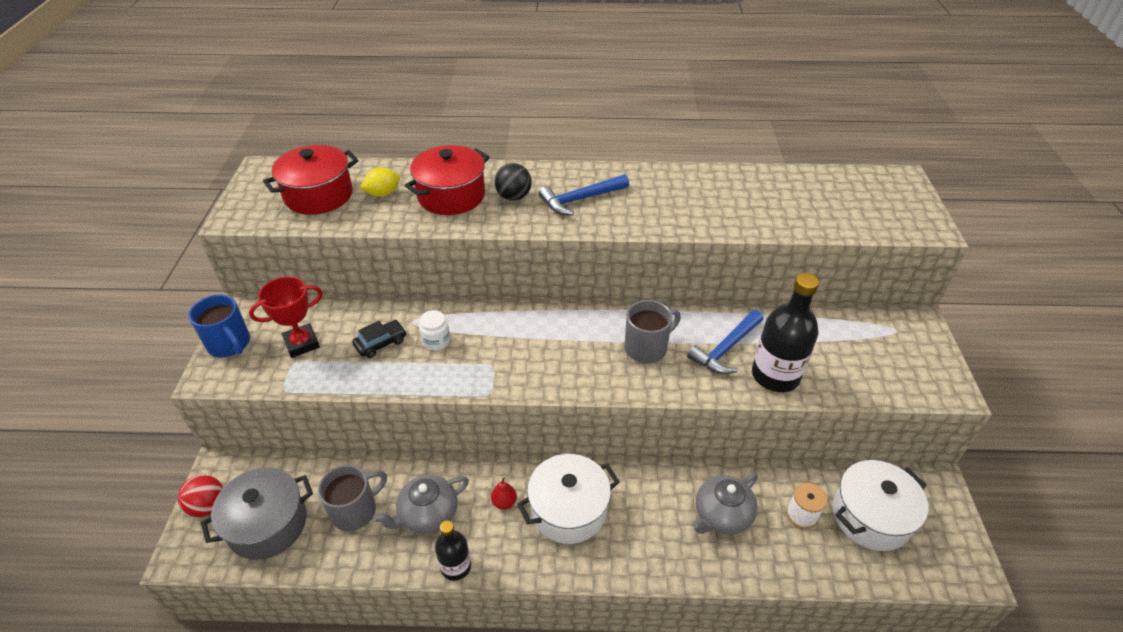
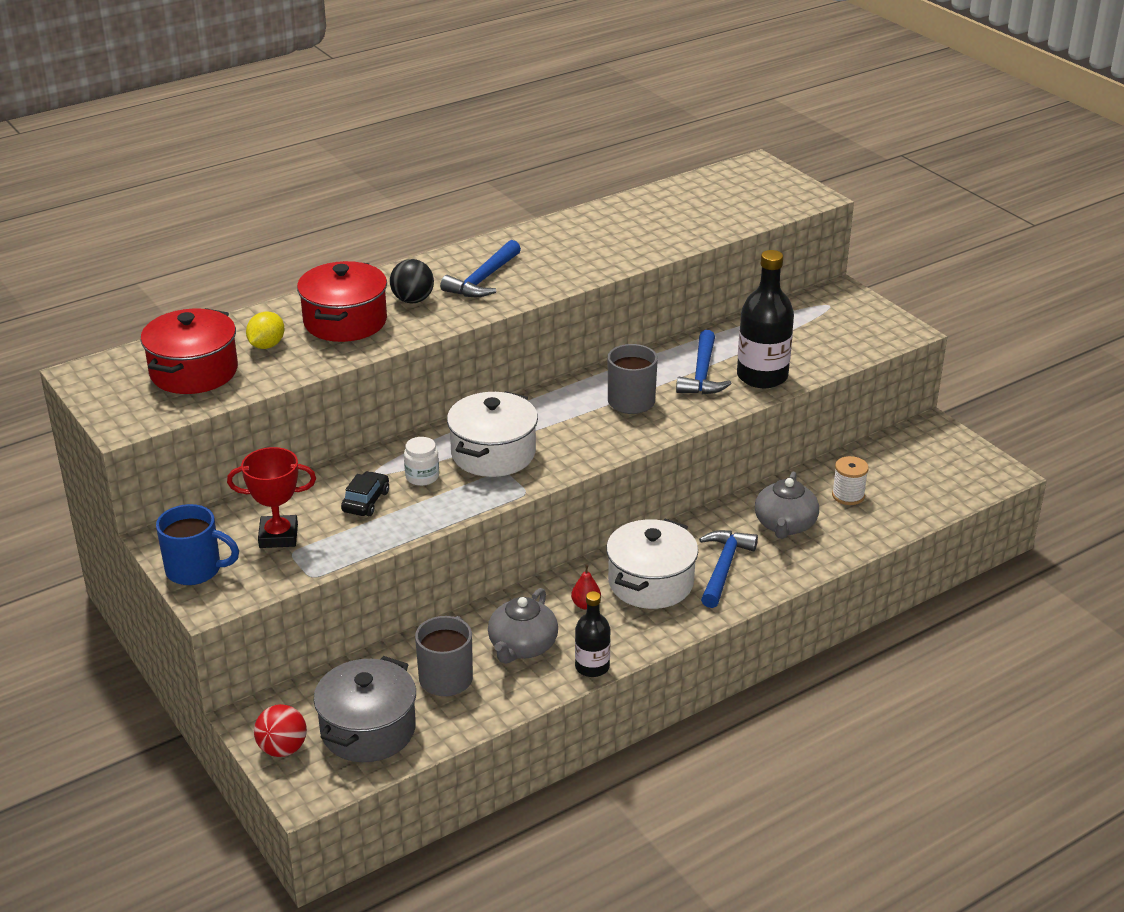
camera: 35 degrees left, 10 degrees down
(302, 343) = (278, 536): red trophy -> red trophy turned 60 degrees clockwise
(636, 529) = (723, 567): none -> blue hammer
(870, 516) = (901, 472): white pot -> white pot (493, 453)

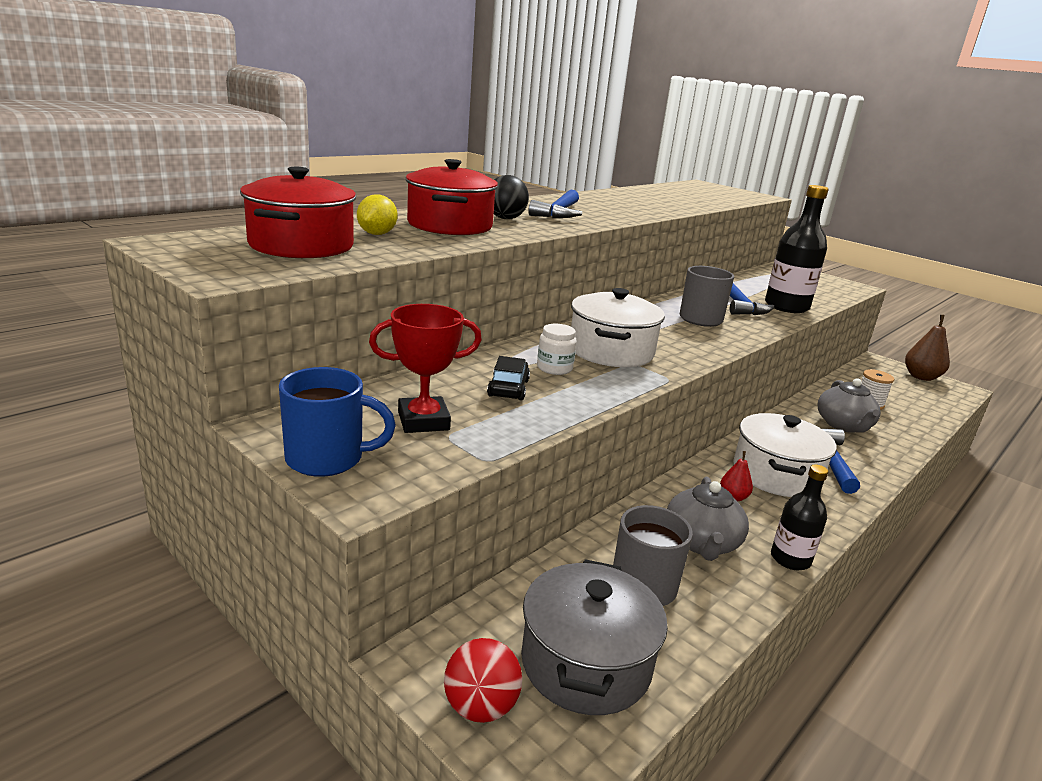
camera: 15 degrees left, 10 degrees down
(966, 454) = (921, 377): none -> brown pear

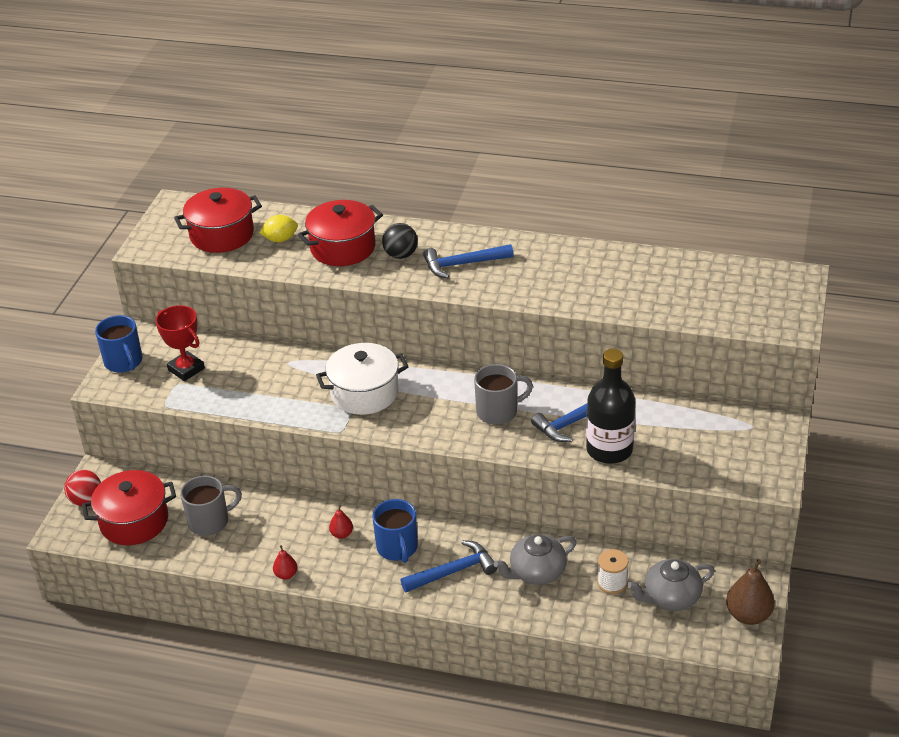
camera: 65 degrees right, 15 degrees up
(508, 388) = (256, 378): black car -> none
(554, 368) = (306, 382): white jar -> none
(585, 663) = (134, 521): grey pot -> red pot
(702, 543) = (271, 533): grey teapot -> grey teapot (670, 597)
(776, 474) = (397, 548): white pot -> blue mug
(790, 559) = (286, 574): black bottle -> red pear

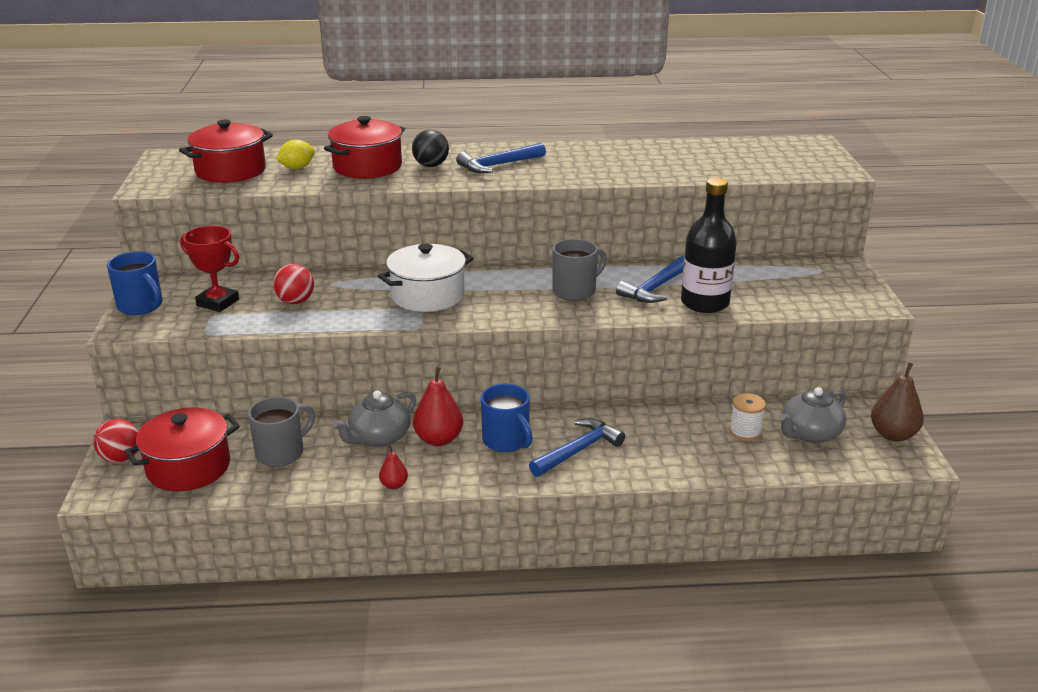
camera: 20 degrees left, 10 degrees down
(250, 380) = (295, 301): none -> red ball
(342, 534) = (438, 439): red pear -> red pear, size x1.85
(536, 572) = (664, 436): grey teapot -> grey teapot (379, 437)

